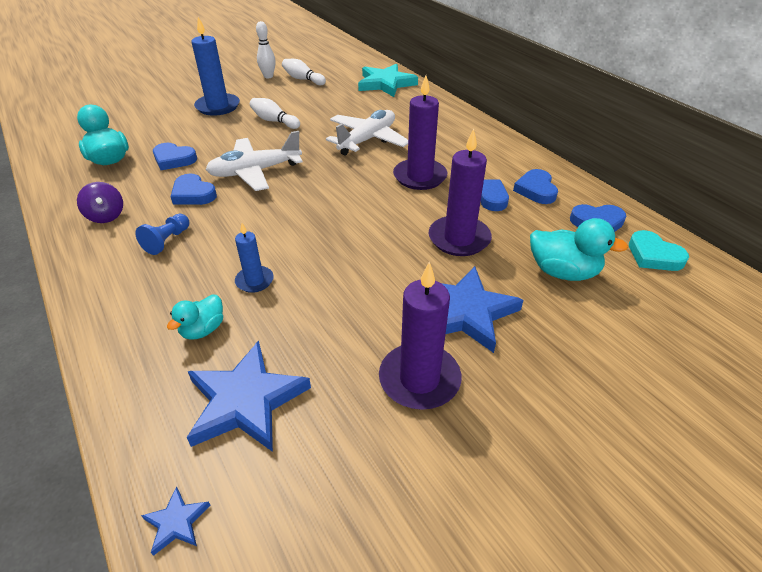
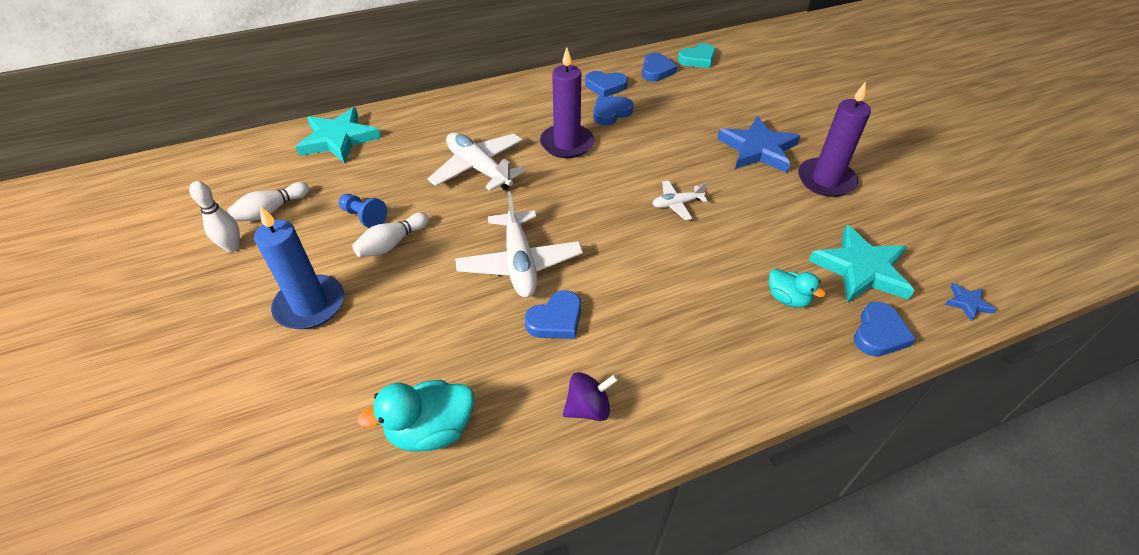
camera: 80 degrees left, 5 degrees up
(167, 241) = (650, 337): blue pawn -> blue pawn (364, 217)
(174, 159) = (459, 347): blue heart -> blue heart (879, 333)
(246, 401) = (861, 269): blue star -> turquoise star
(254, 281) = (721, 264): blue candle -> none
(342, 249) = (677, 204): none -> white plane
(459, 239) = (669, 137): purple candle -> none
(563, 272) = (713, 98): turquoise duck -> none

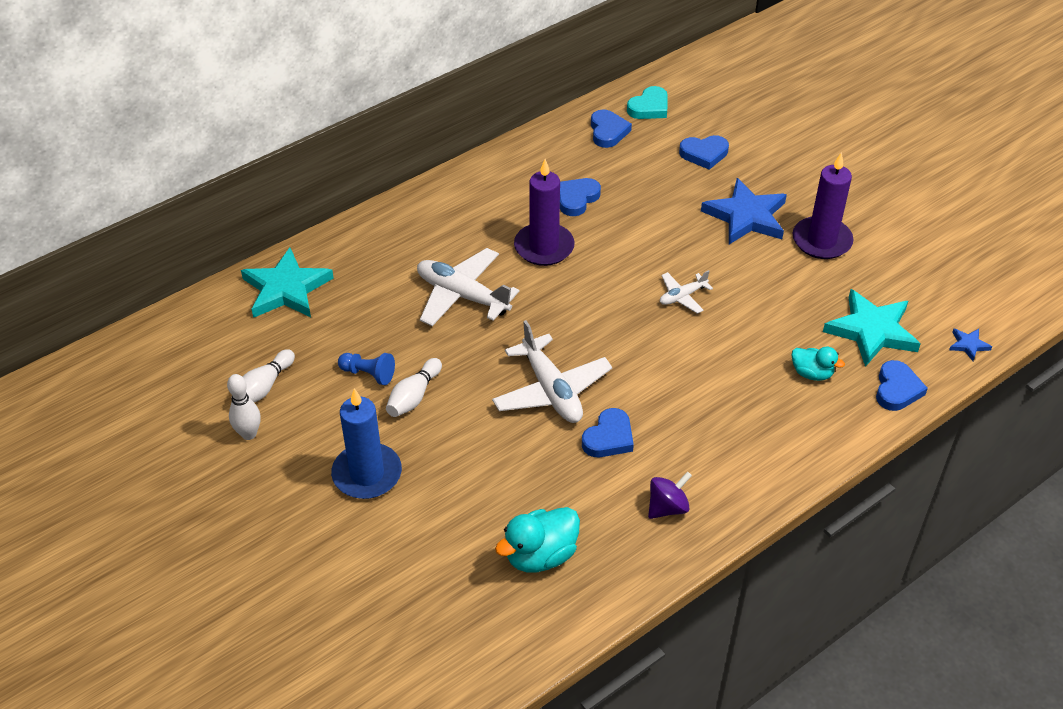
camera: 15 degrees left, 0 degrees up
(605, 86) = (558, 164): blue heart -> blue heart (704, 154)

